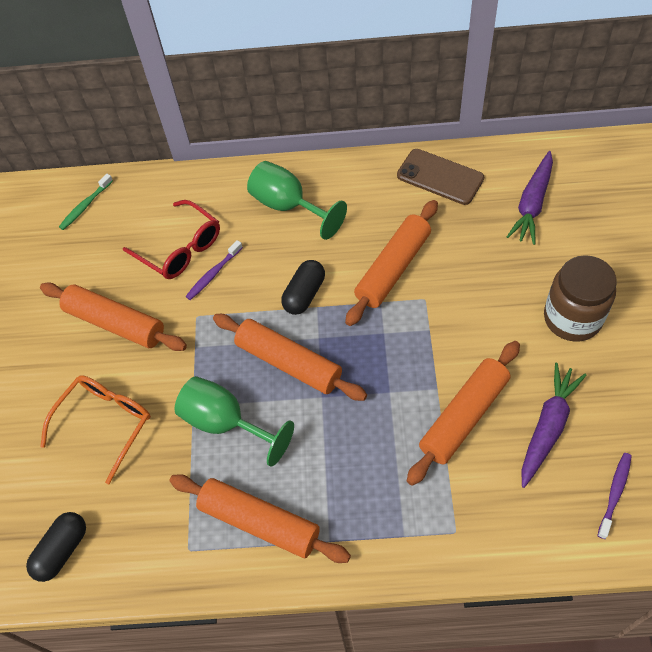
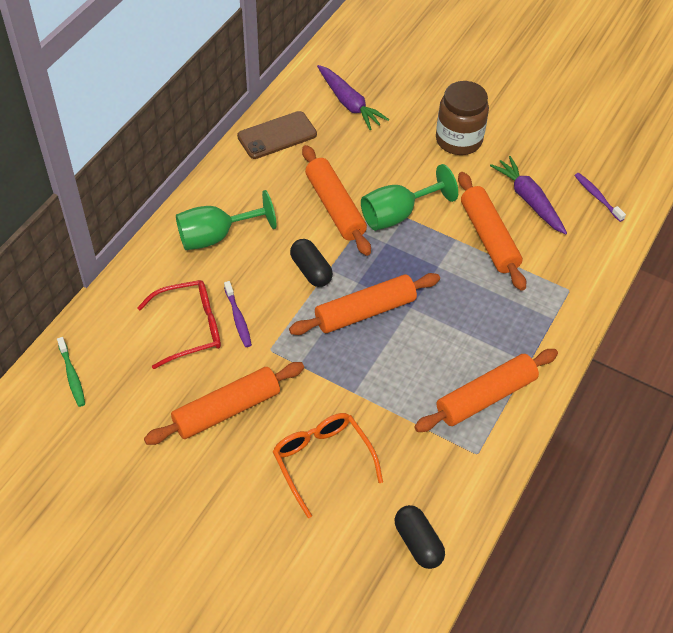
camera: 65 degrees left, 5 degrees down
(225, 422) = (386, 378): green goblet -> green goblet (397, 214)

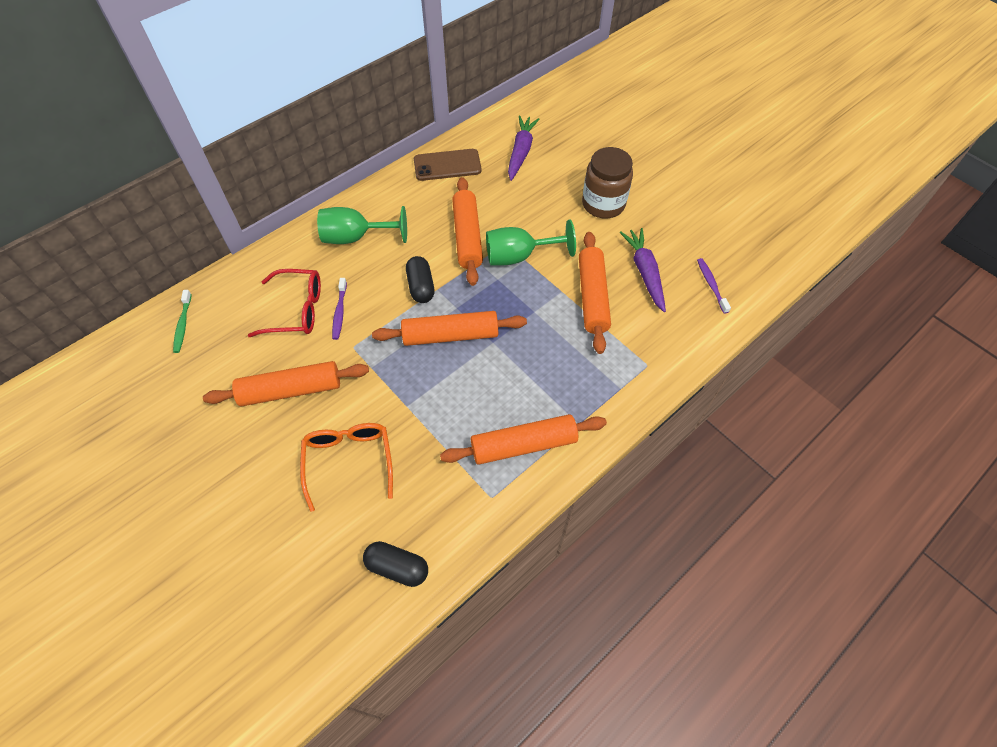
camera: 20 degrees right, 5 degrees up
(349, 103) = (521, 152): purple carrot -> purple carrot turned 150 degrees counterclockwise
(418, 543) = (397, 567): black capsule -> black capsule turned 60 degrees counterclockwise

